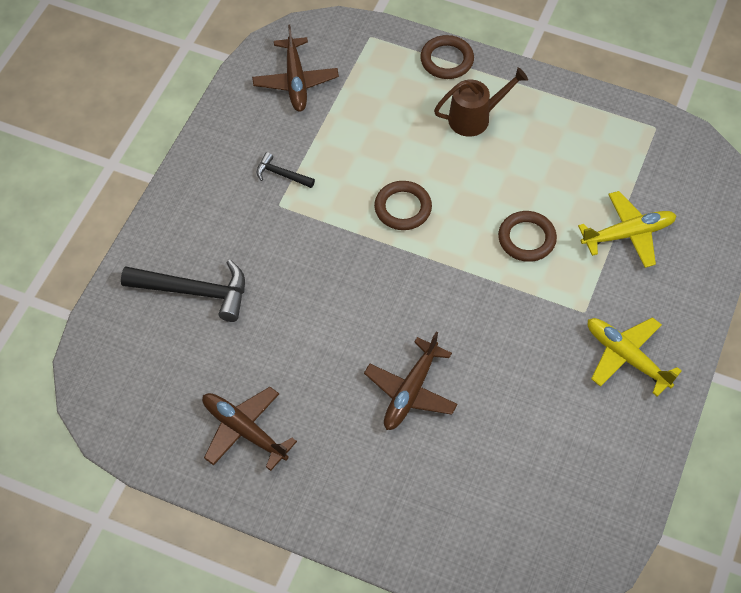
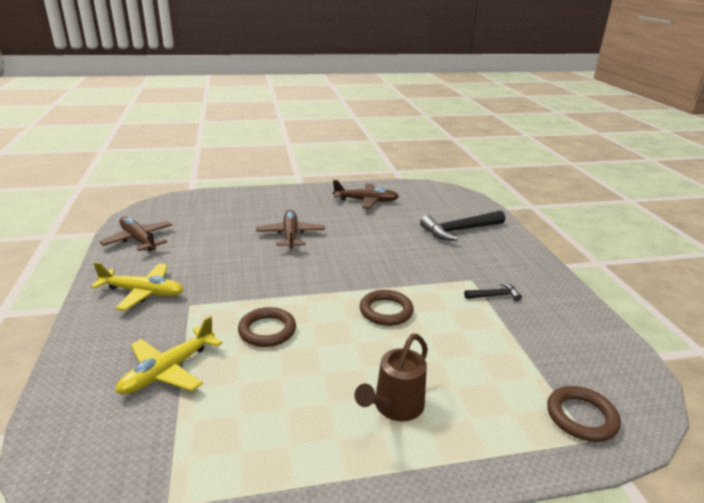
camera: 145 degrees right, 30 degrees down
(295, 81) = (582, 360): brown plane -> brown plane (139, 240)
(446, 60) = (486, 457): brown ring -> brown ring (581, 417)

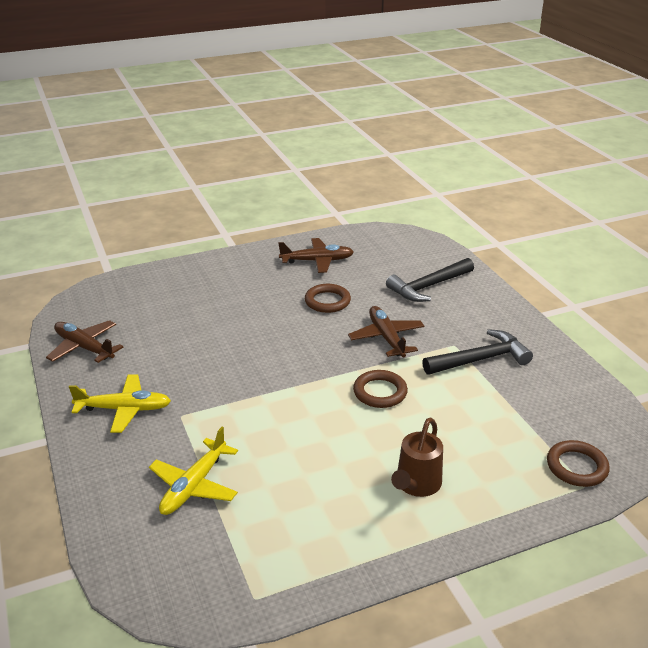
camera: 10 degrees left, 5 degrees up
(267, 330) = (271, 431): brown ring -> brown ring (327, 301)
(290, 235) = (251, 318): brown plane -> brown plane (386, 338)
(494, 295) = (480, 359): black hammer -> black hammer, size x1.96

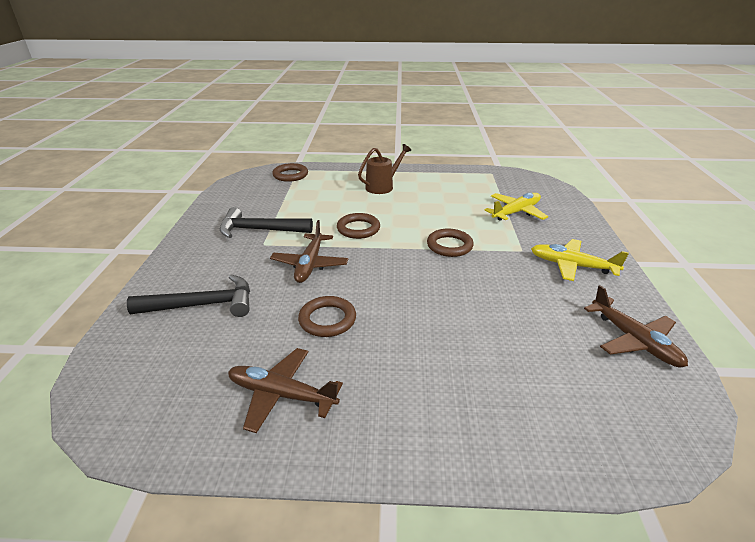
camera: 155 degrees left, 0 degrees up
(264, 398) = (449, 246): none -> brown ring

